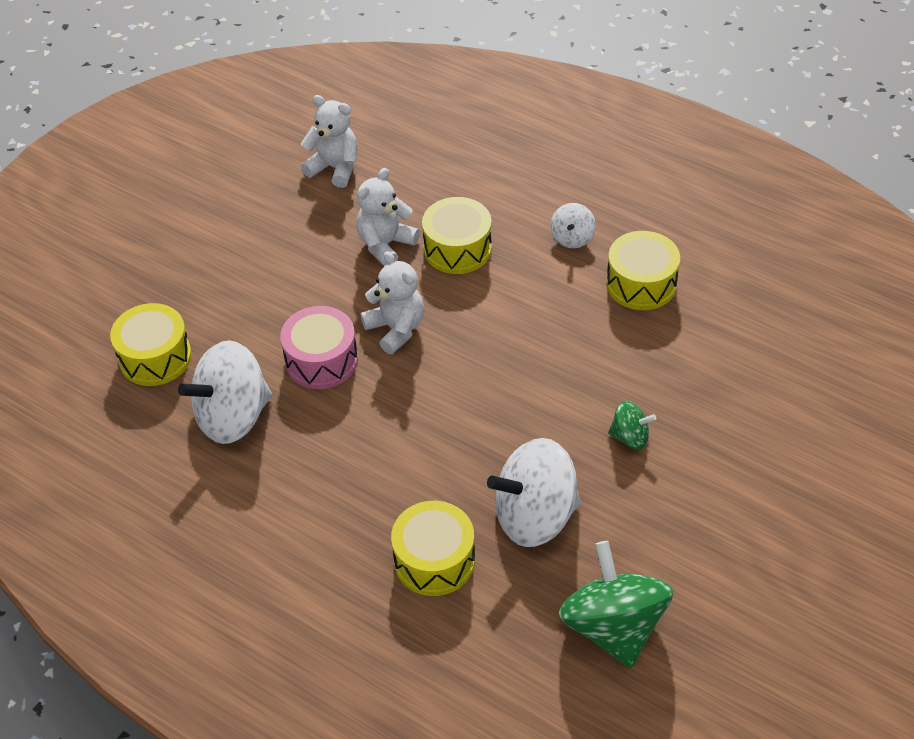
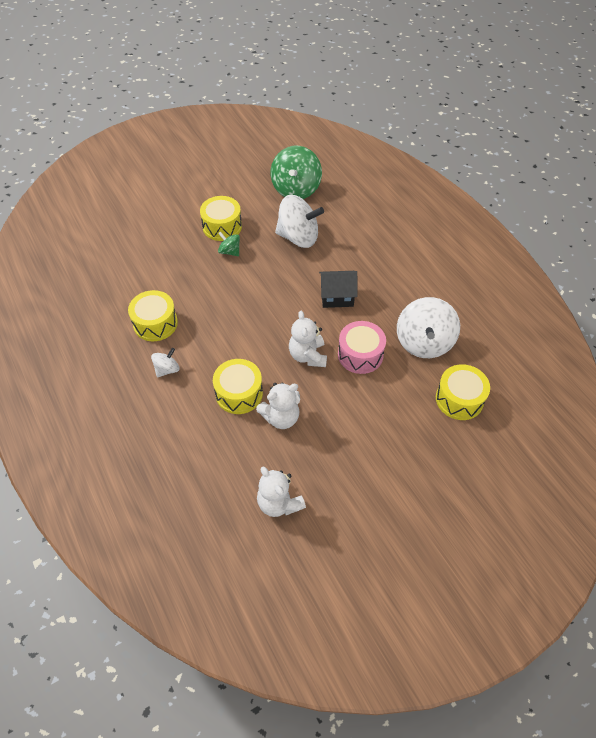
camera: 155 degrees left, 5 degrees up
(233, 417) = (424, 342): white spinning top -> white spinning top turned 105 degrees clockwise
(403, 433) = (337, 297): none -> black house
(434, 560) = (354, 238): yellow drum -> yellow drum (222, 226)

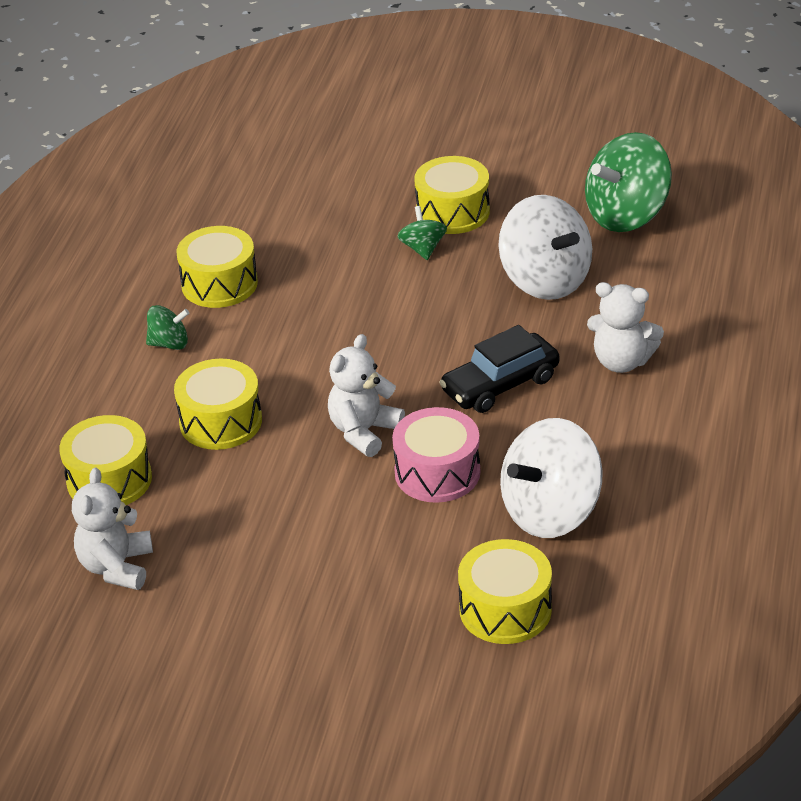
camera: 45 degrees right, 15 degrees down
(167, 369) = (169, 343): white spinning top -> green spinning top
(222, 460) = (109, 480): none -> yellow drum
(281, 417) = (237, 479): white teddy bear -> white teddy bear (622, 361)
(337, 297) = (500, 385): black house -> black car

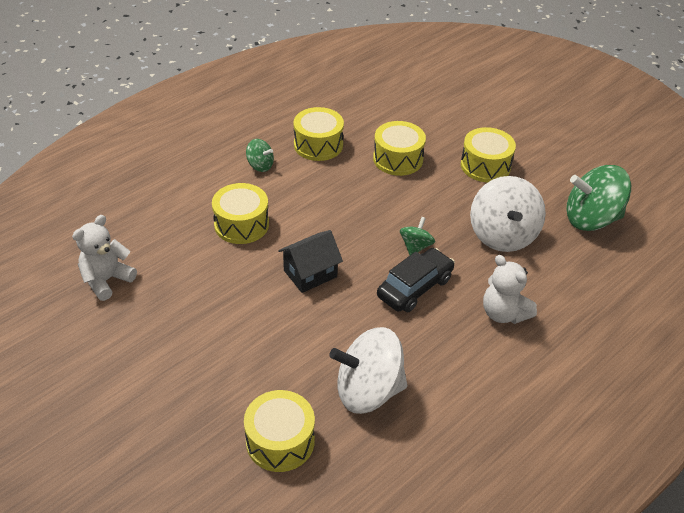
camera: 30 degrees right, 5 degrees up
(109, 480) = (154, 227): yellow drum -> yellow drum (398, 159)
(364, 431) = (310, 273): white teddy bear -> black house
(423, 249) = (447, 179): green spinning top -> green spinning top (415, 246)
(437, 472) = (326, 323): pink drum -> none
(500, 385) = (415, 287): black car -> black car turned 135 degrees clockwise

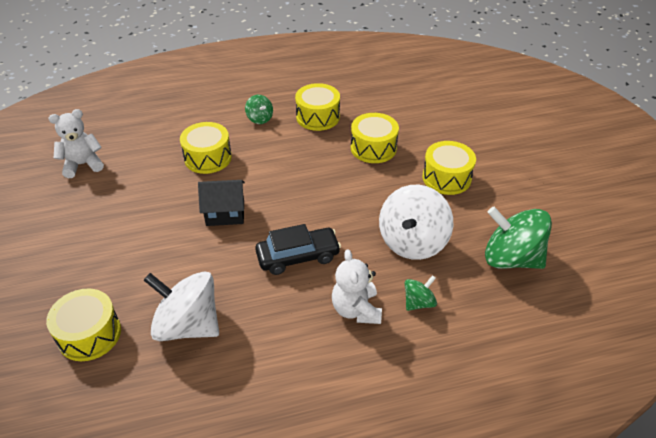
camera: 30 degrees right, 0 degrees up
(415, 246) = (327, 223): green spinning top -> green spinning top (418, 302)

